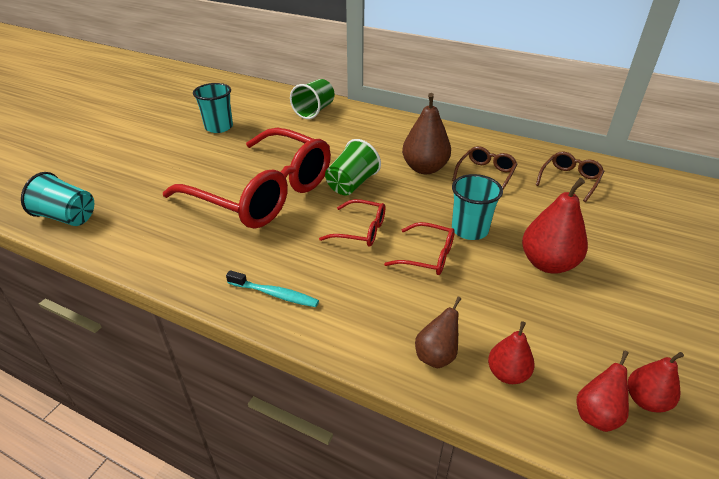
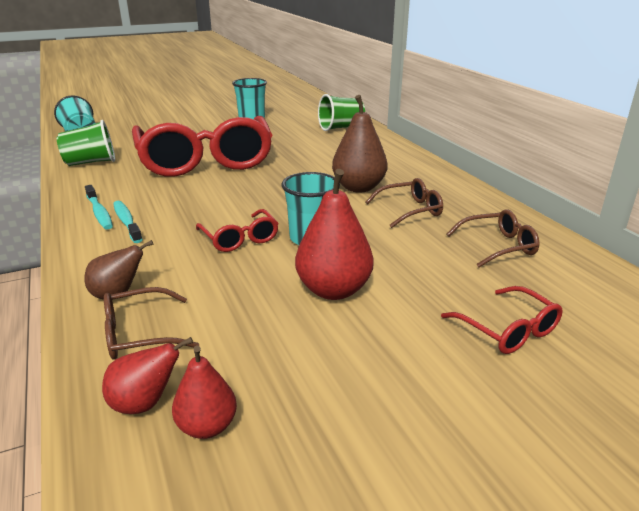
camera: 40 degrees right, 10 degrees down
(317, 290) = (127, 222): none -> turquoise toothbrush
(351, 184) = (276, 177): green cup -> green cup (91, 162)
(360, 230) = (224, 204): red glasses -> red glasses (508, 330)
(507, 374) = (139, 334): red pear -> brown glasses

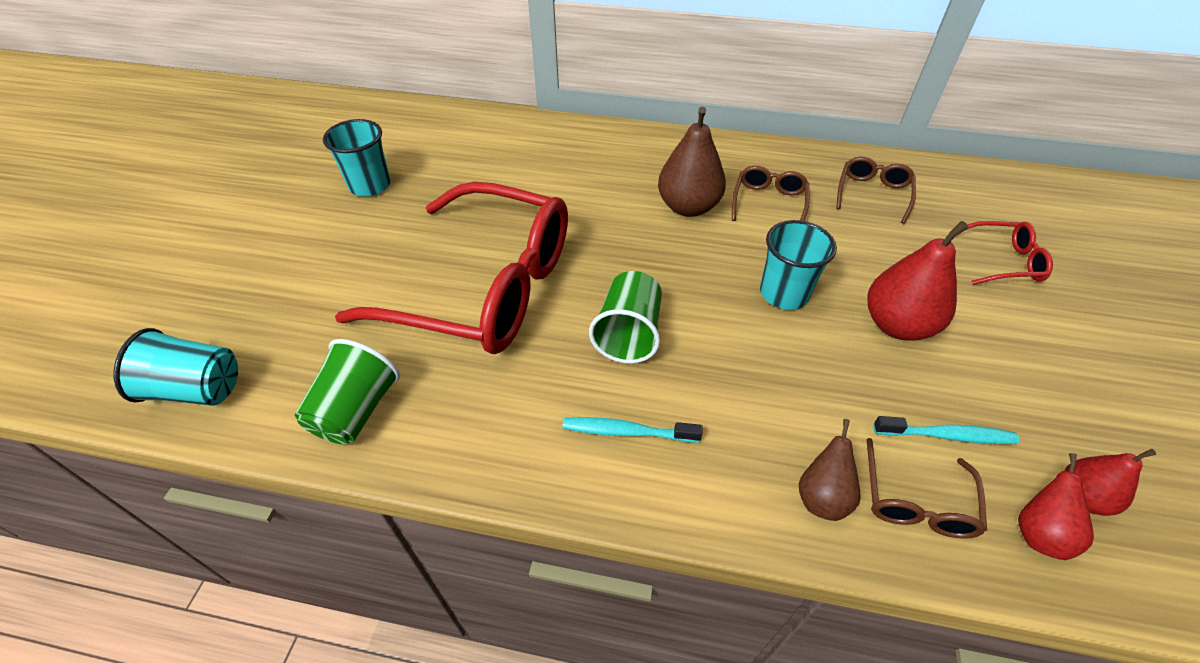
camera: 55 degrees left, 20 degrees up
(99, 213) = (572, 452): turquoise toothbrush -> turquoise toothbrush (947, 435)
(240, 239) = (748, 345): red glasses -> none
(341, 128) = (499, 136): green cup -> green cup (628, 334)

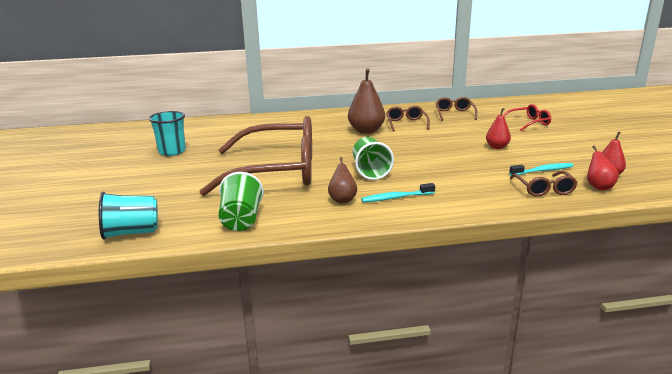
camera: 20 degrees left, 25 degrees down
(484, 287) = (277, 171): red glasses -> brown glasses
(784, 293) = (437, 147): turquoise cup -> none
(822, 496) = (503, 196): brown pear -> brown pear (342, 200)
(897, 325) = (497, 147): red pear -> red pear, size x0.59

